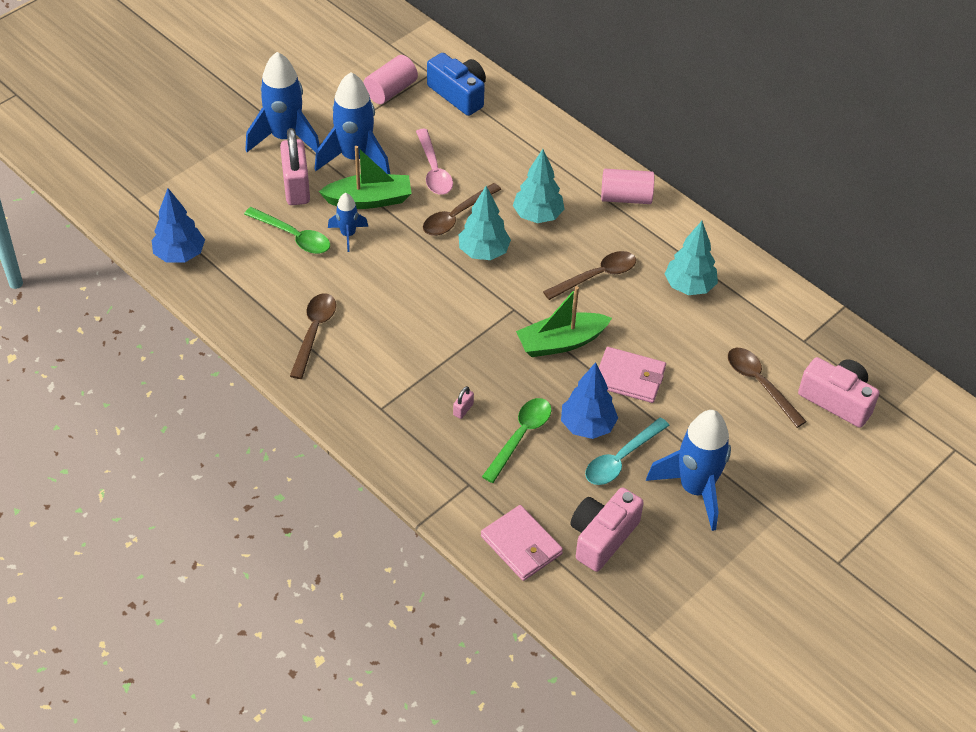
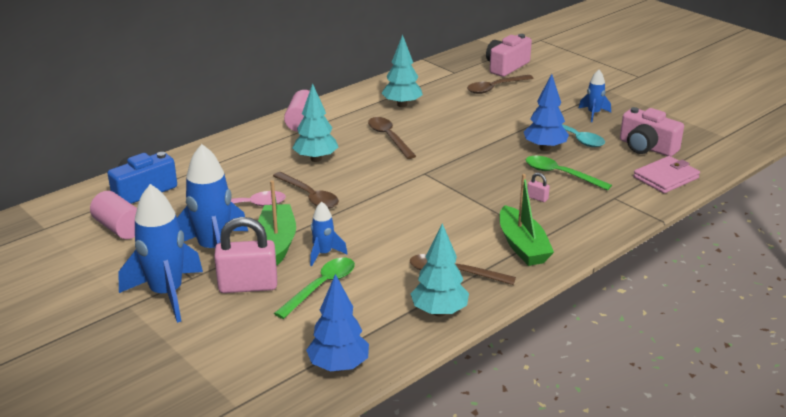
camera: 85 degrees left, 20 degrees down
(483, 252) = (356, 184): turquoise tree -> turquoise tree (439, 312)
(561, 342) = (460, 155): green boat -> green boat (522, 246)
(629, 377) = (494, 130): pink wallet -> none
(695, 489) = (593, 114): blue rocket -> blue rocket, size x0.51

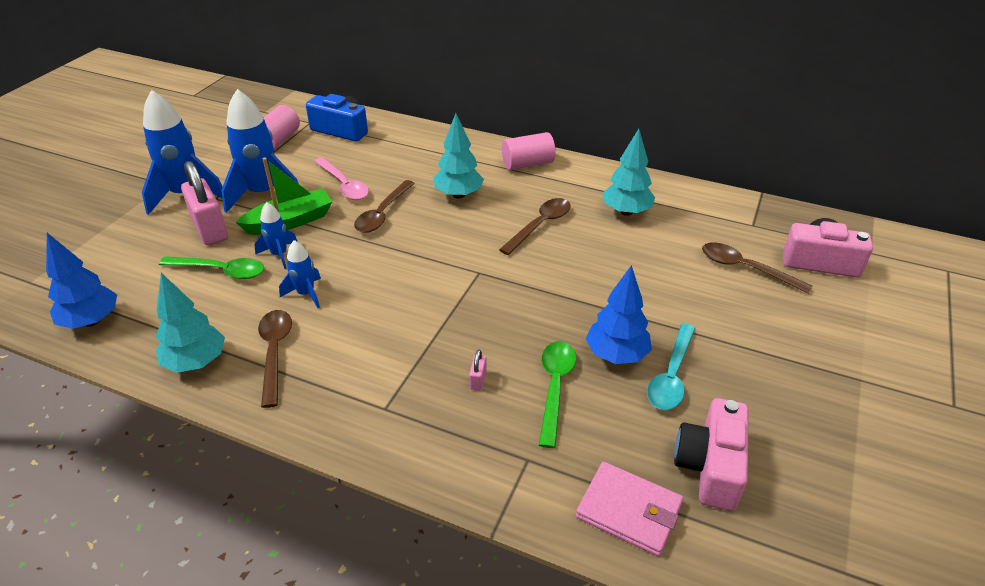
camera: 65 degrees right, 10 degrees up
(522, 246) = (355, 395): green boat -> none
(593, 114) = (764, 381): blue rocket -> blue rocket (306, 294)

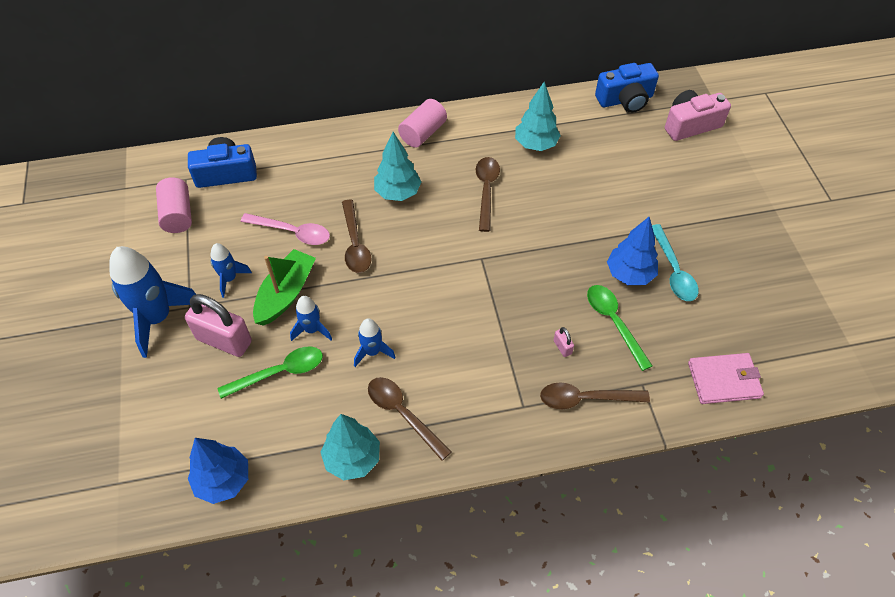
camera: 35 degrees left, 15 degrees up
(263, 194) = (229, 279): blue rocket -> blue rocket, size x0.51
(710, 466) = (742, 322): pink camera -> none
(745, 268) = (651, 156): brown spoon -> brown spoon (585, 398)
(760, 214) = (625, 100): none -> blue camera

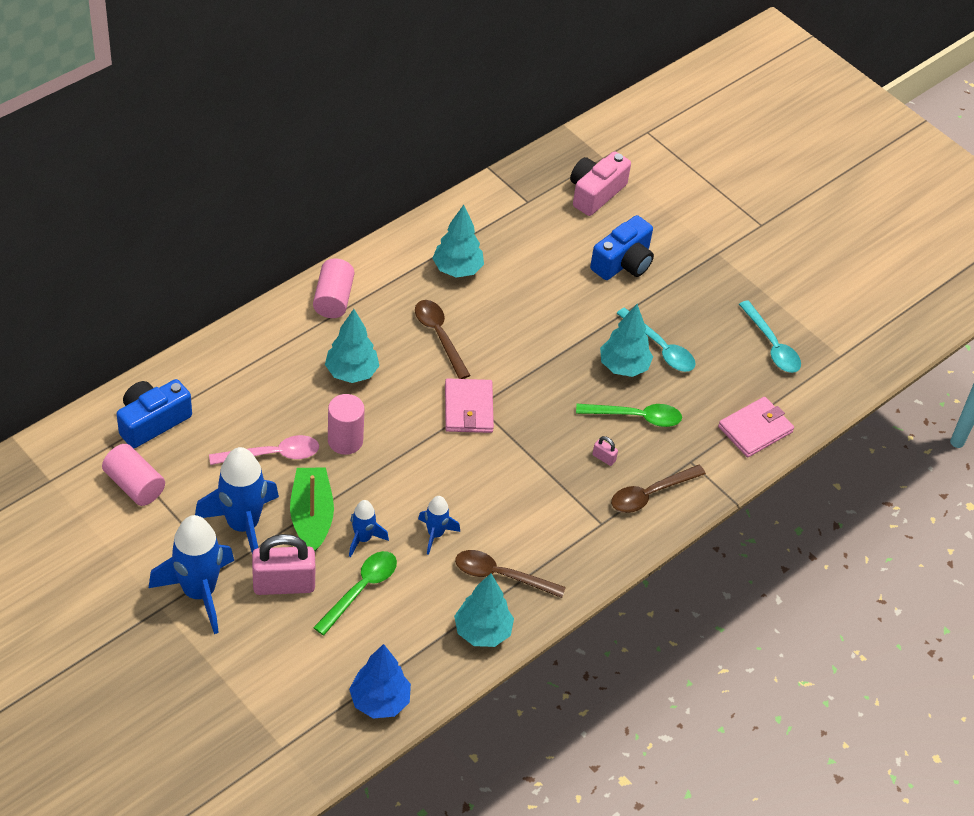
camera: 35 degrees left, 5 degrees down
(229, 279) = (243, 525): blue rocket -> blue rocket, size x1.95
(355, 244) = (345, 441): brown spoon -> pink cylinder
(471, 257) = (468, 408): none -> pink wallet
(614, 322) = (636, 417): green spoon -> green spoon turned 150 degrees clockwise
(625, 100) = (517, 188): blue camera -> blue camera (623, 263)
(629, 274) = (623, 367): blue tree -> turquoise tree
(783, 308) = (771, 345): none -> turquoise spoon

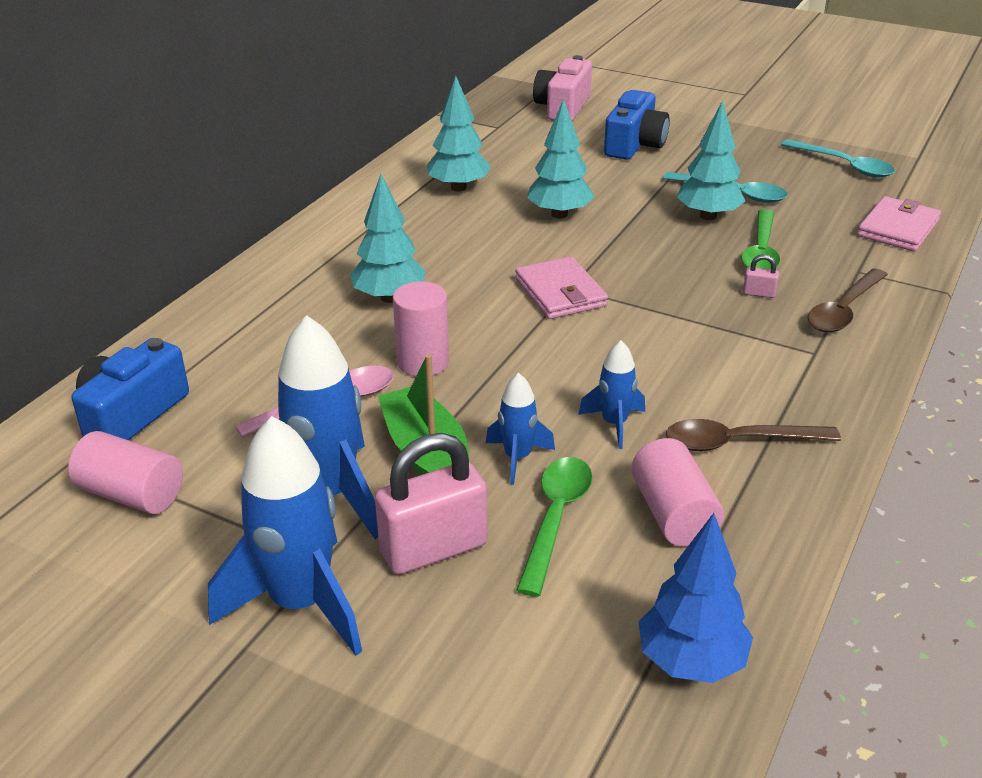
camera: 15 degrees left, 15 degrees down
(333, 299) = (325, 242): pink cylinder -> pink cylinder (673, 514)
(439, 336) = (477, 242): brown spoon -> none
(482, 632) = (769, 515): turquoise tree -> turquoise tree (559, 214)
(636, 417) = (761, 251): green spoon -> green spoon turned 120 degrees clockwise

